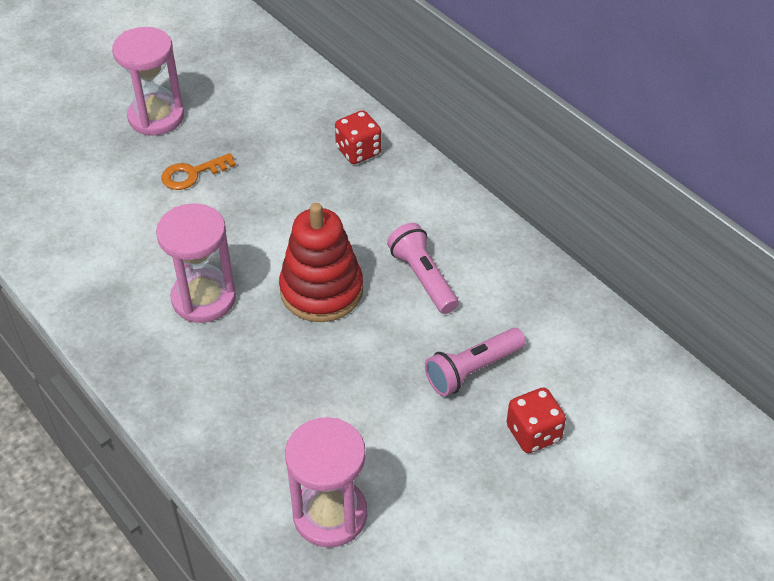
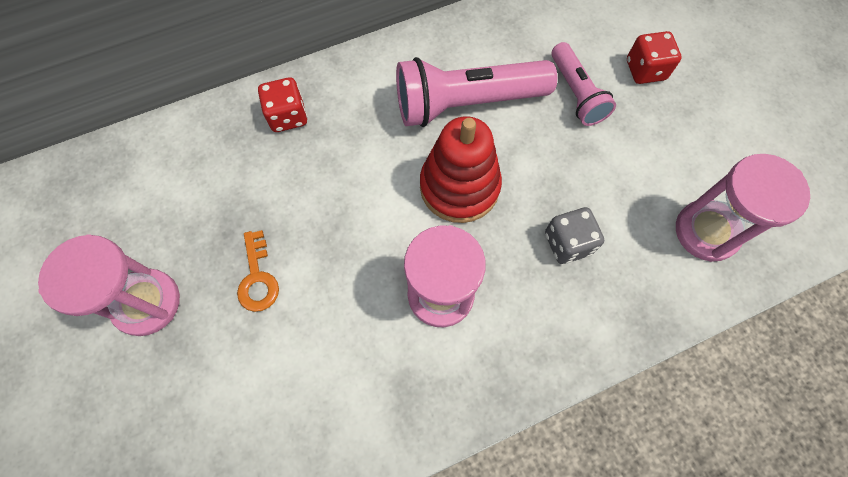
camera: 75 degrees left, 20 degrees up
(282, 388) = (567, 243): none -> grey dice
(423, 278) = (466, 103): pink flashlight -> pink flashlight, size x1.69

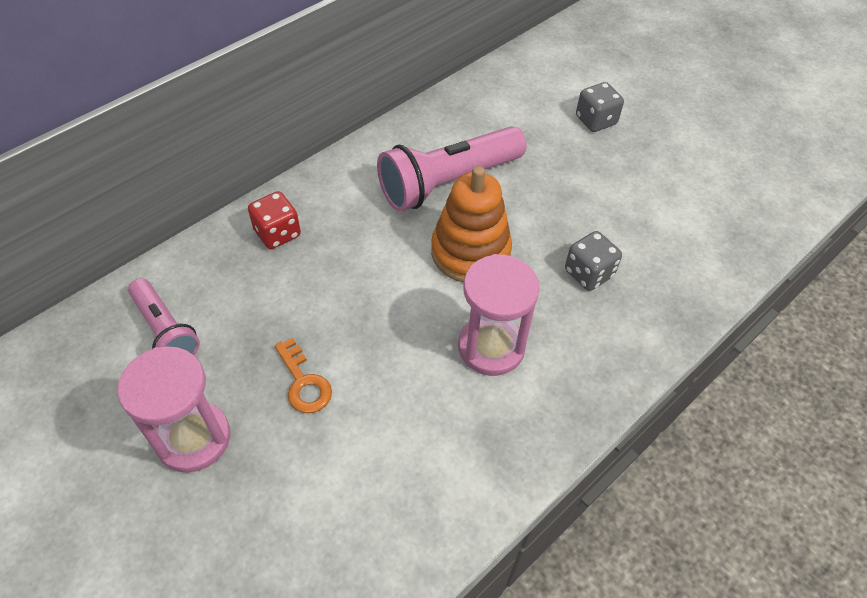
camera: 20 degrees left, 15 degrees down
(459, 186) = (470, 252): red stacking toy -> orange stacking toy
(576, 93) = (544, 152): pink flashlight -> pink flashlight (165, 330)
(645, 70) = (595, 120): red dice -> grey dice
(706, 231) = (702, 233): pink hourglass -> none

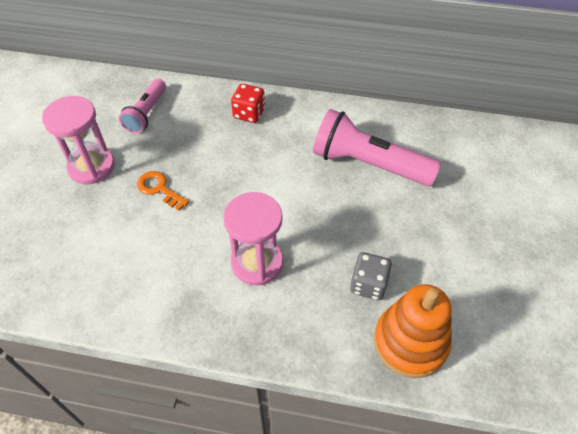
camera: 55 degrees right, 0 degrees up
(304, 383) = (159, 189): orange key -> orange key turned 105 degrees clockwise
(470, 252) = (322, 209): orange stacking toy -> orange stacking toy (410, 342)
(595, 120) = (520, 211): grey dice -> none

